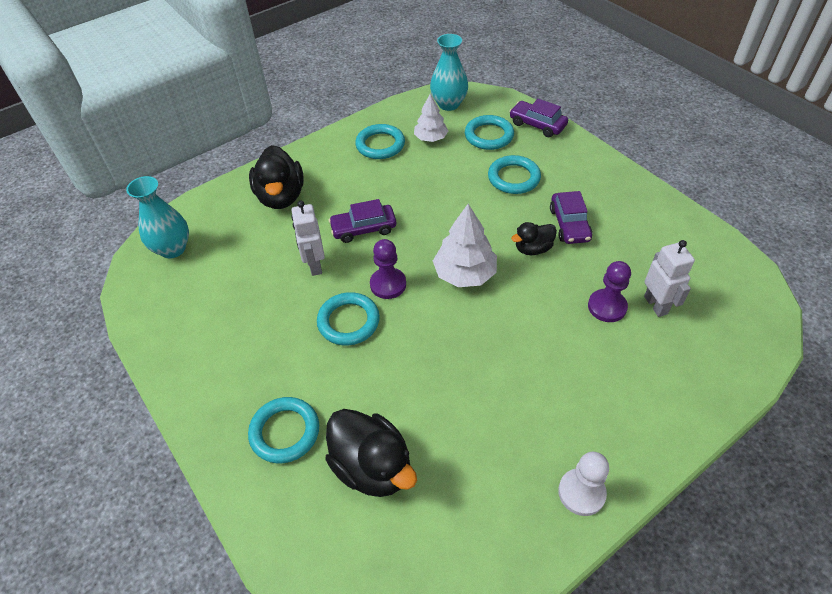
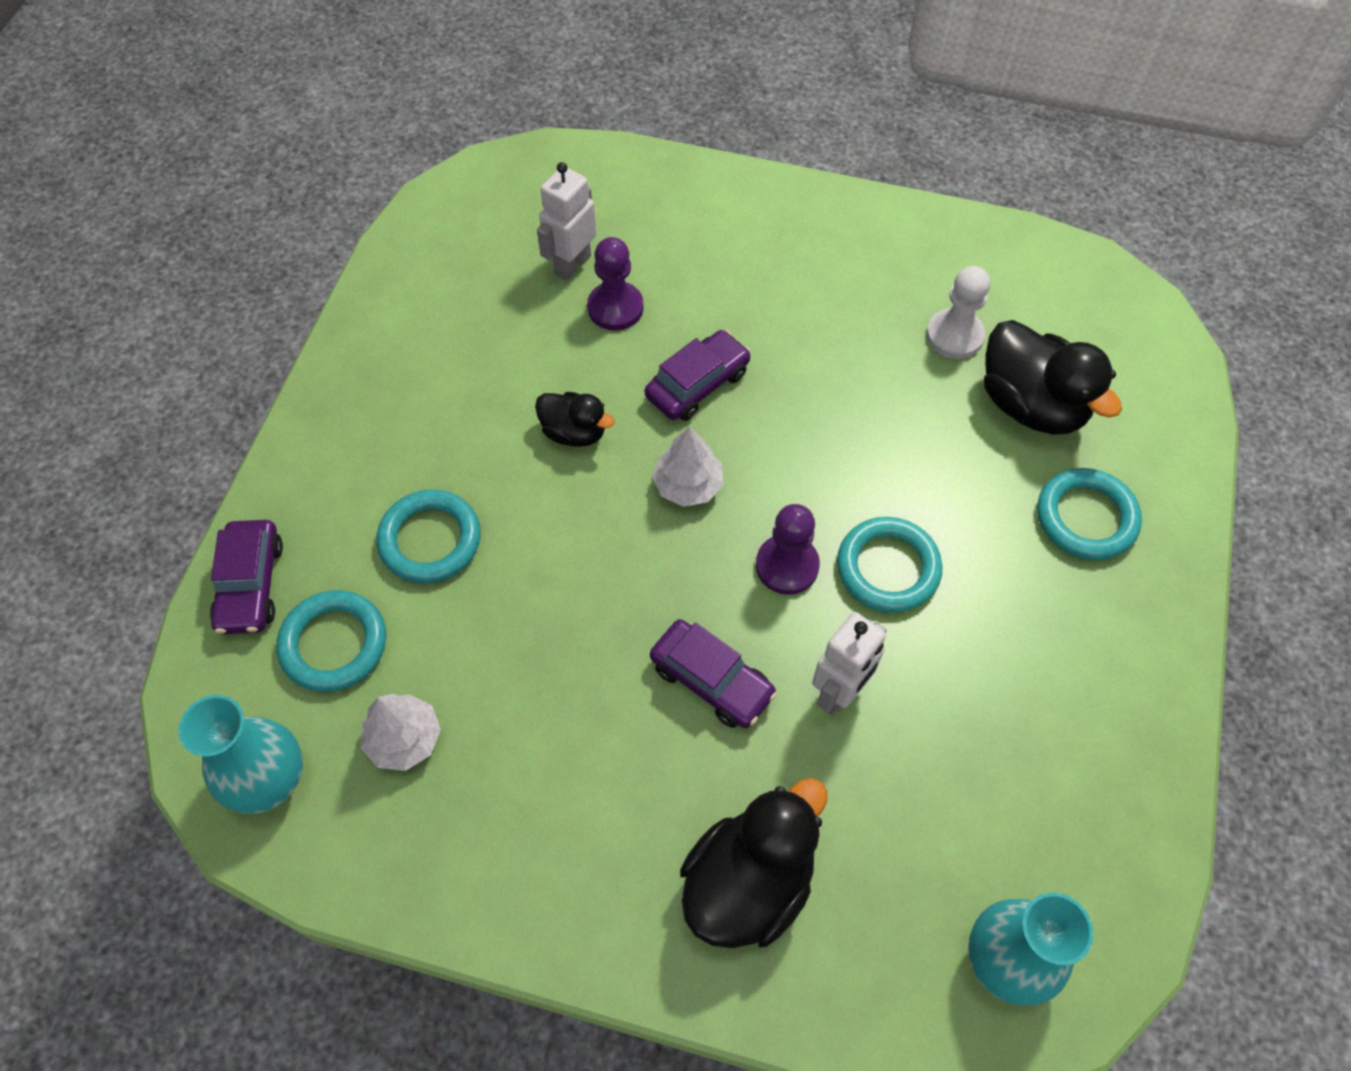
camera: 130 degrees left, 10 degrees up
(372, 467) = (1031, 405): black duck -> black duck turned 135 degrees clockwise
(380, 145) = (483, 817): turquoise ring -> none
(465, 274) = (688, 485): white tree -> white tree, size x0.66
(569, 224) = (489, 414): purple car -> purple car (697, 384)
(581, 493) = (878, 227): white pawn -> white pawn (954, 336)

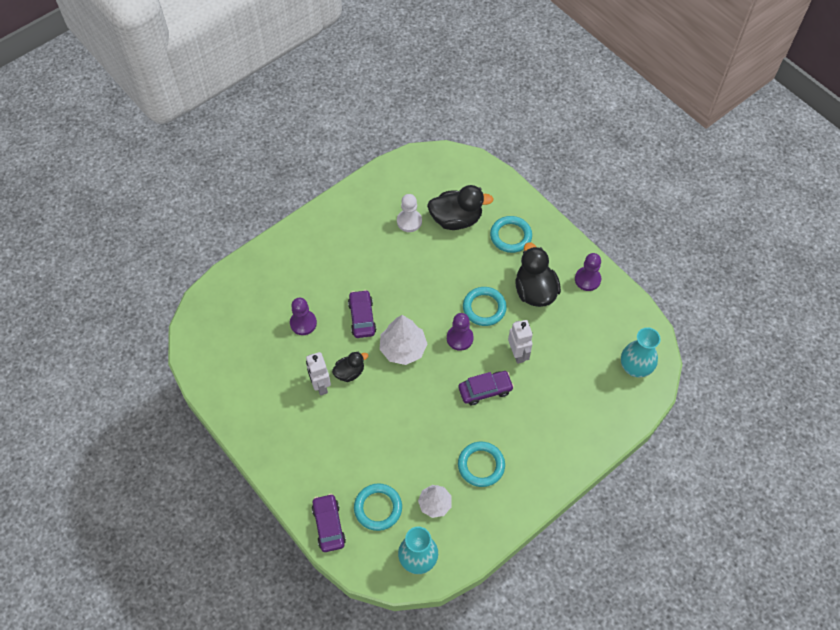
camera: 55 degrees left, 0 degrees up
(251, 584) = (329, 525): purple car -> purple car turned 135 degrees counterclockwise
(430, 540) = (358, 450): turquoise ring -> turquoise ring (481, 465)
(572, 264) = (268, 325): white robot -> white robot (320, 386)
(688, 485) = (403, 348): white tree -> white tree, size x1.53
(748, 883) = (562, 424): black duck -> black duck (535, 291)
(1126, 723) = (587, 279): none -> purple pawn

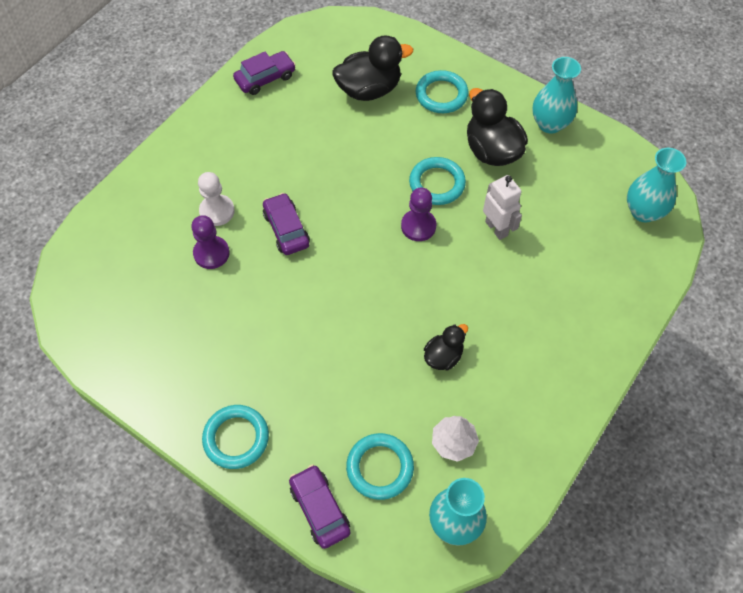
camera: 15 degrees left, 0 degrees up
(320, 386) = (256, 326): white robot -> none
(349, 372) = (290, 300): black duck -> black duck (443, 356)
(403, 348) = (350, 255): white tree -> none
(409, 221) = (312, 104): white pawn -> white pawn (217, 211)
(481, 465) = (497, 377): turquoise ring -> turquoise ring (236, 438)
(485, 390) = (471, 281): purple car -> purple car (265, 78)
(587, 279) = (550, 124): purple pawn -> turquoise vase

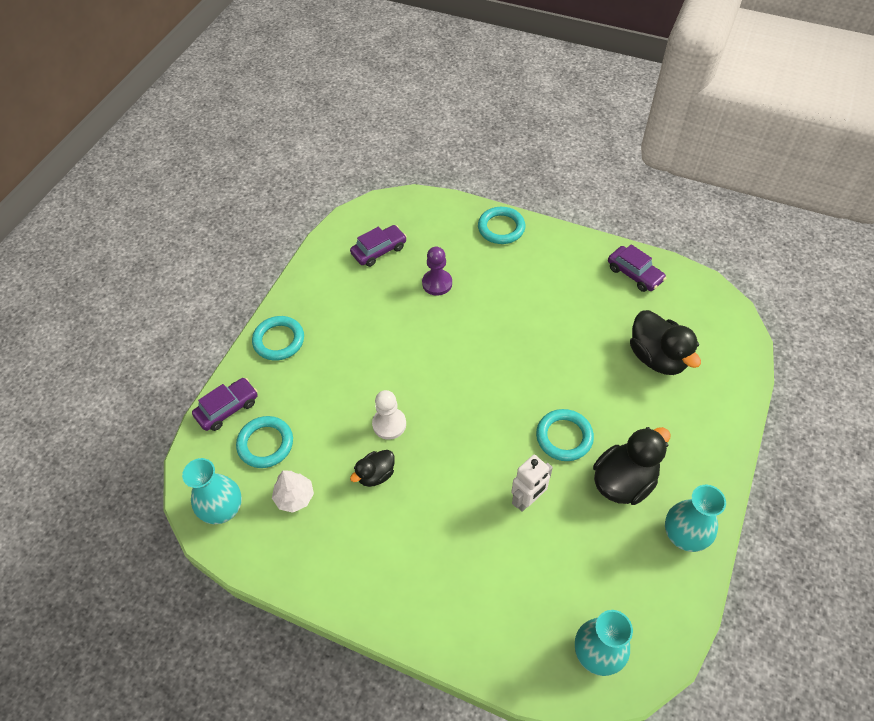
camera: 80 degrees right, 5 degrees down
(217, 211) = (479, 276): white pawn -> white pawn (389, 424)
(286, 229) = (475, 328): purple car -> purple car (379, 250)
(418, 226) = (509, 430): purple pawn -> none
(441, 95) = (678, 422): turquoise ring -> turquoise ring (501, 228)
(443, 356) = (376, 475): black duck -> black duck turned 105 degrees clockwise

